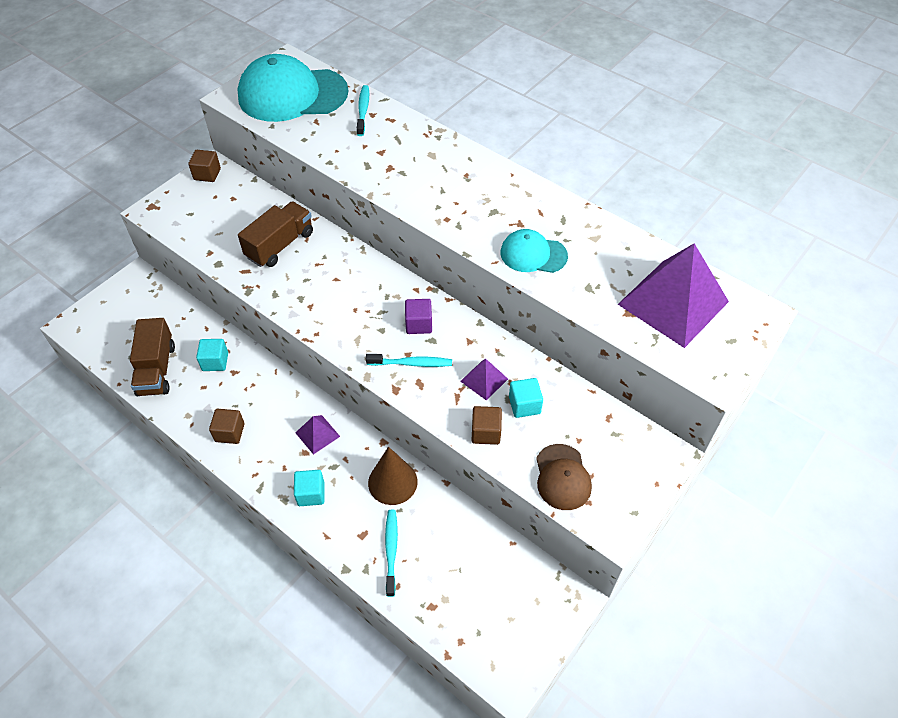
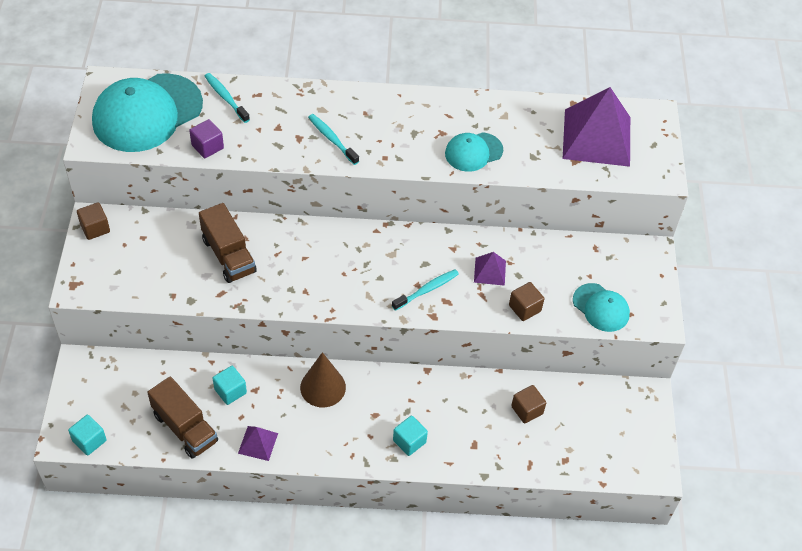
camera: 40 degrees left, 0 degrees up
(229, 432) = (300, 438): brown cube -> brown cube (527, 410)
(280, 245) = (228, 255): brown truck -> brown truck turned 150 degrees clockwise
(317, 434) = (372, 395): purple pyramid -> purple pyramid (258, 443)
(391, 550) = (504, 442): turquoise toothbrush -> turquoise toothbrush (332, 139)
(392, 482) = (461, 394): brown cone -> brown cone (323, 387)
(419, 324) = (404, 257): purple cube -> purple cube (207, 147)
(524, 405) = (533, 273): turquoise cube -> turquoise cube (89, 441)
(562, 477) = (601, 308): brown cap -> turquoise cap

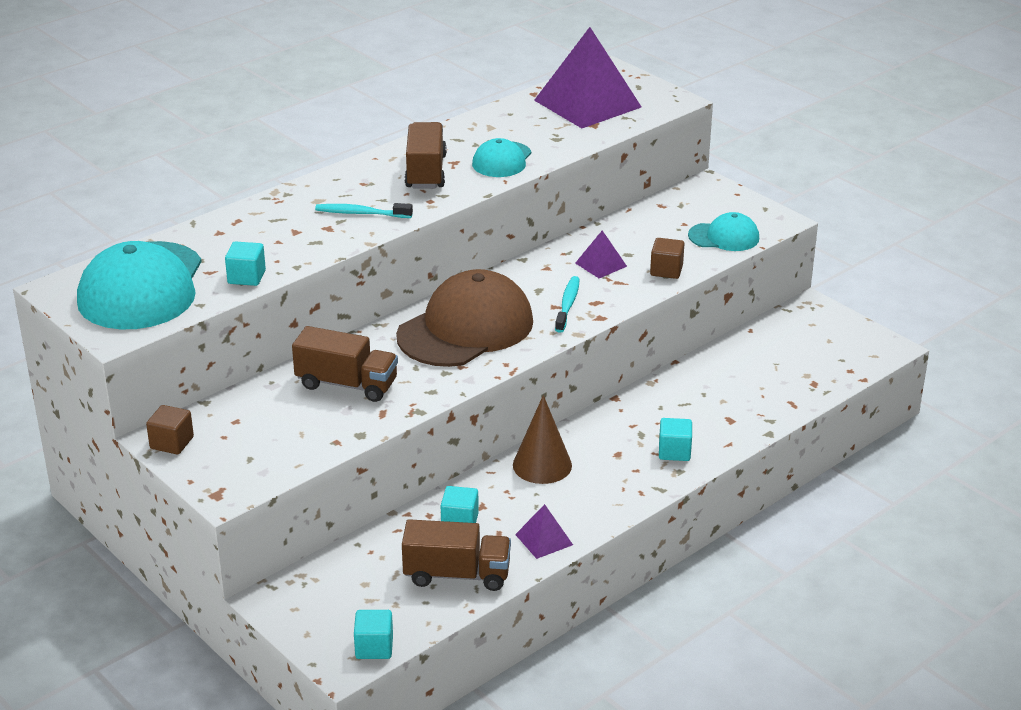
camera: 40 degrees left, 20 degrees down
(207, 147) = (246, 277): purple cube -> turquoise cube
(226, 98) = (207, 238): turquoise toothbrush -> none
(344, 263) = (466, 328): none -> brown cap
(413, 129) = (426, 172): none -> brown truck
(527, 410) = (736, 372): brown cube -> none

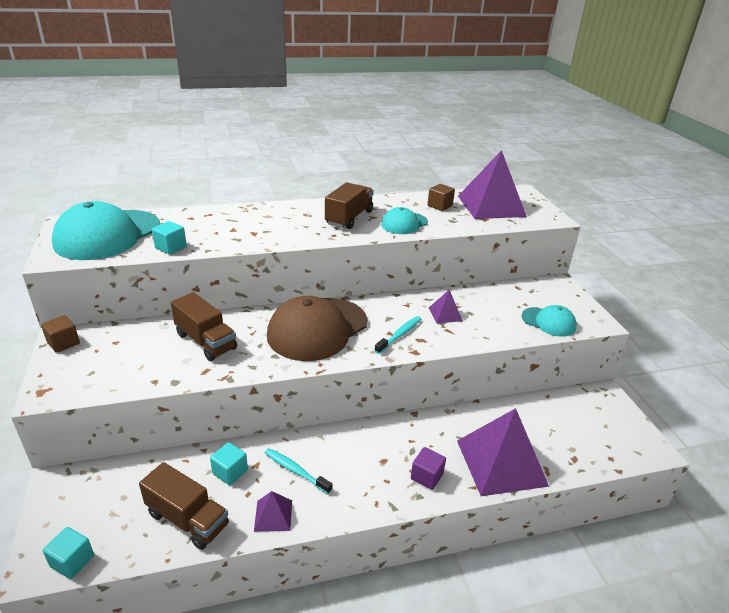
camera: 25 degrees right, 0 degrees up
(361, 213) = (283, 230): turquoise toothbrush -> turquoise toothbrush (295, 471)
(466, 328) = (317, 329): brown cap -> brown cap turned 150 degrees clockwise
(542, 465) = (323, 448): brown cone -> none
(666, 270) = (489, 333): brown cube -> brown cube (439, 206)
(674, 452) = (426, 476): turquoise cube -> purple cube
(742, 413) = (501, 462): none -> purple pyramid

